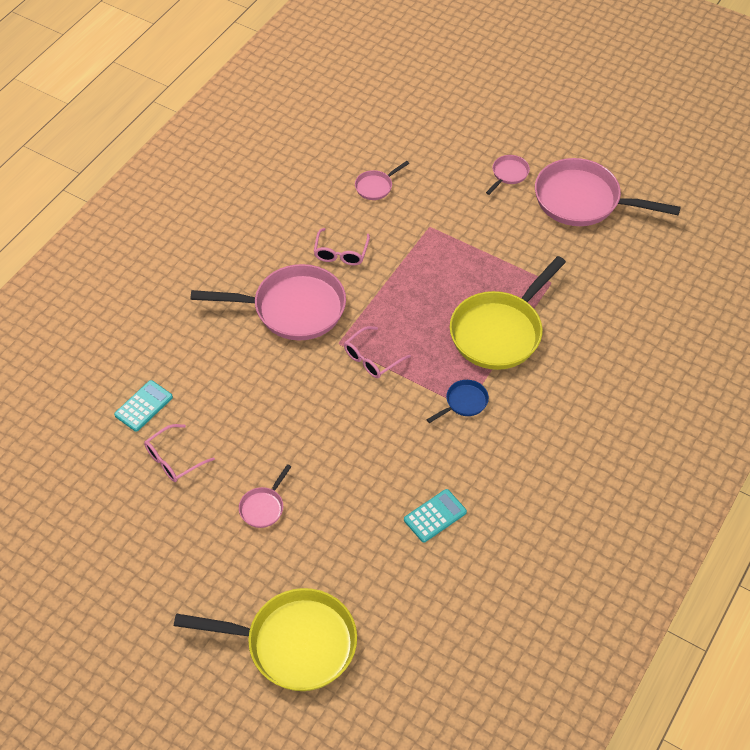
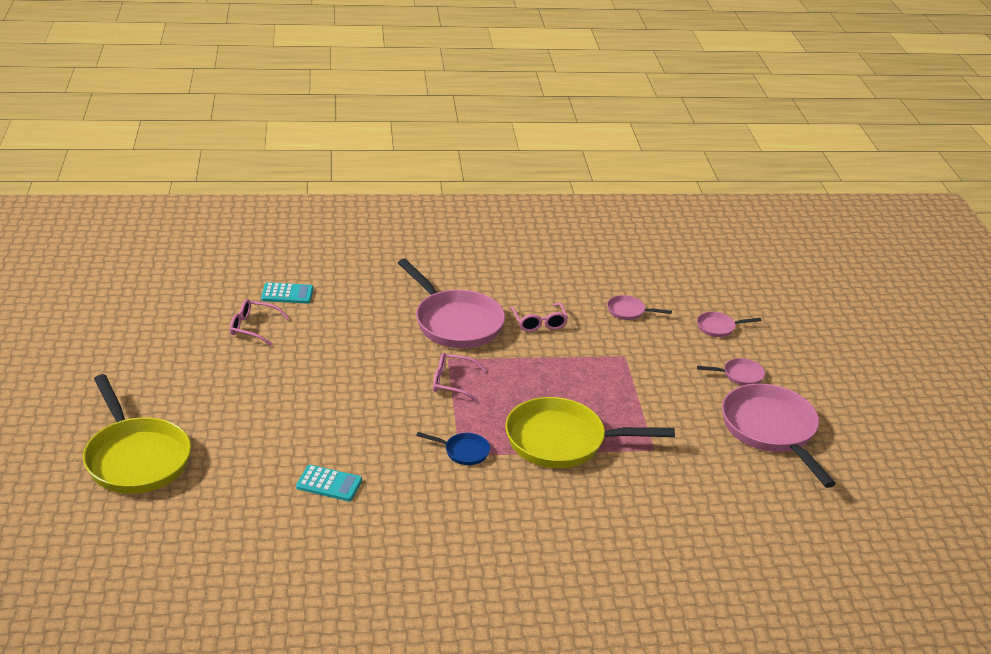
camera: 50 degrees right, 20 degrees down
(263, 507) = (250, 388): pink pan -> pink pan (718, 327)
(341, 253) = (539, 322): pink glasses -> pink glasses turned 75 degrees counterclockwise

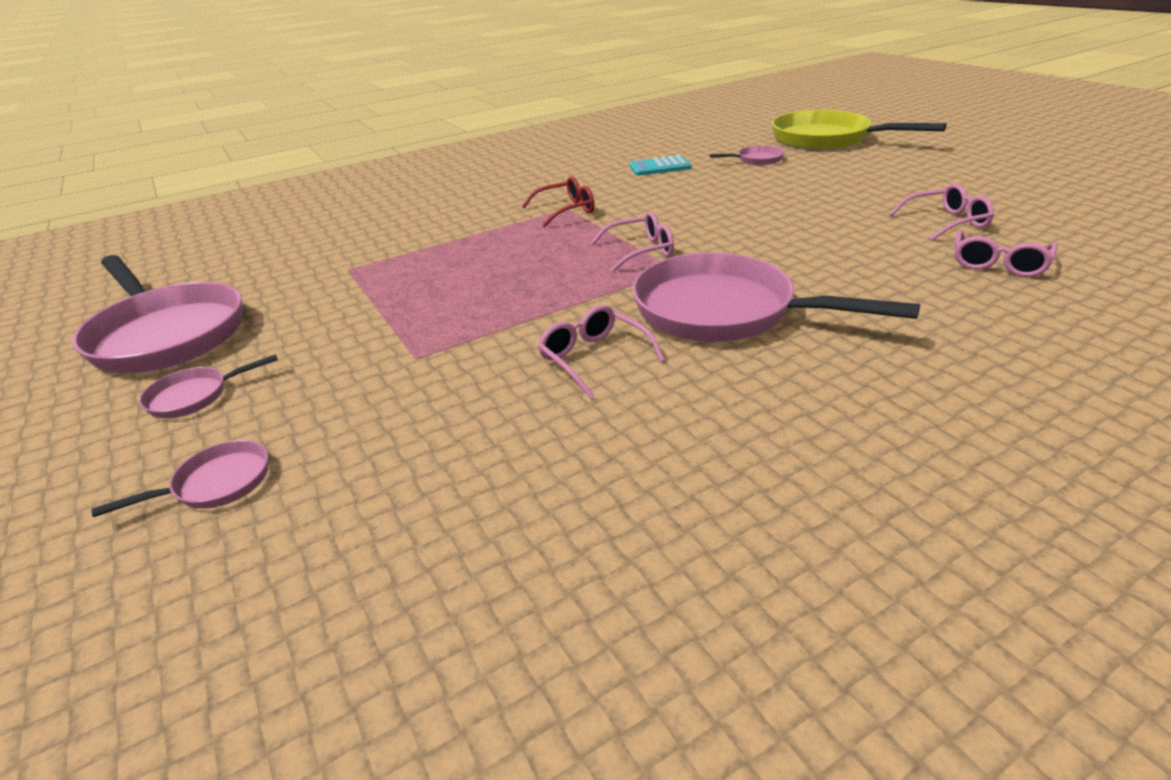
camera: 160 degrees right, 0 degrees up
(287, 294) = (998, 263): turquoise calculator -> pink glasses
(463, 452) = (565, 211): blue pan -> red glasses
(562, 441) = (464, 245): yellow pan -> none
(628, 311) = (433, 445): pink pan -> pink pan (756, 160)

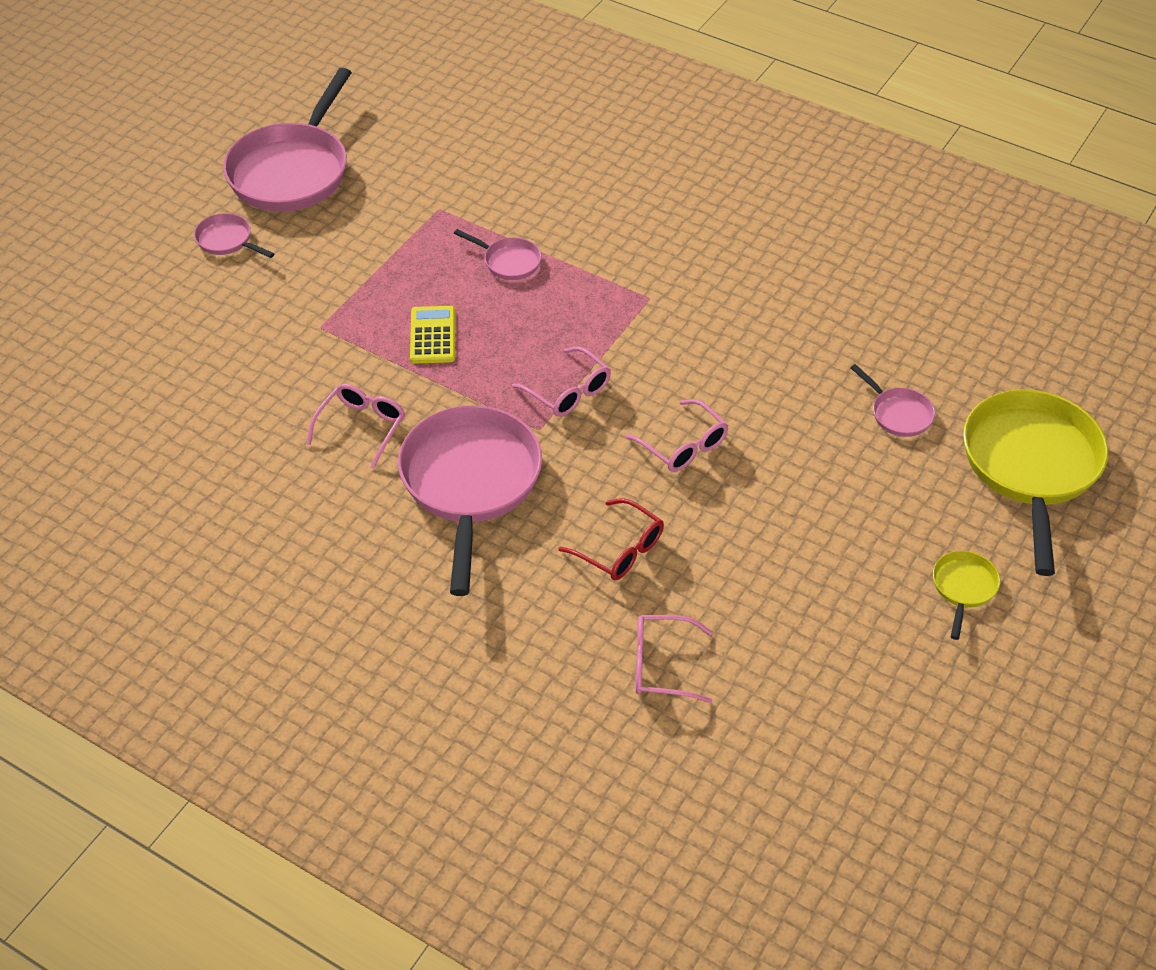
camera: 60 degrees right, 15 degrees up
(217, 484) = (154, 309): pink pan -> pink pan (509, 262)
(505, 298) = (433, 335): none -> yellow calculator
(565, 211) = (642, 299): red glasses -> red glasses (619, 549)
(660, 167) = (822, 330): turquoise calculator -> none
(930, 166) = (963, 588): none -> yellow pan
(945, 222) = (759, 617): pink glasses -> pink glasses (683, 445)

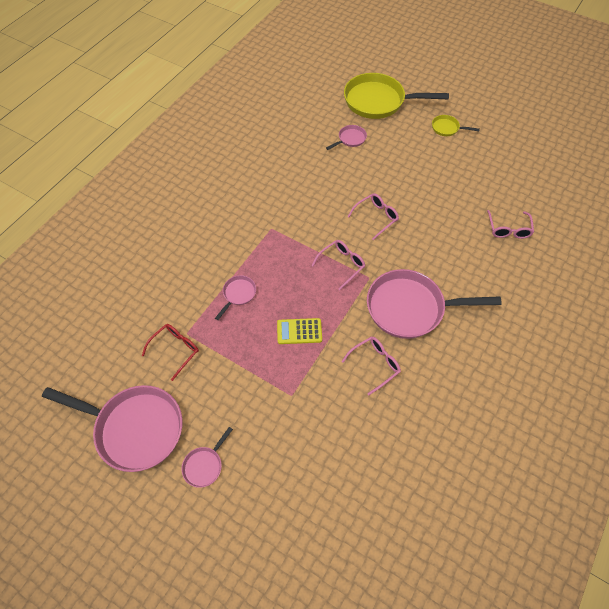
camera: 90 degrees left, 10 degrees up
(361, 428) = (374, 365): pink glasses -> pink glasses turned 120 degrees clockwise
(619, 549) = (444, 244): red glasses -> red glasses (175, 350)

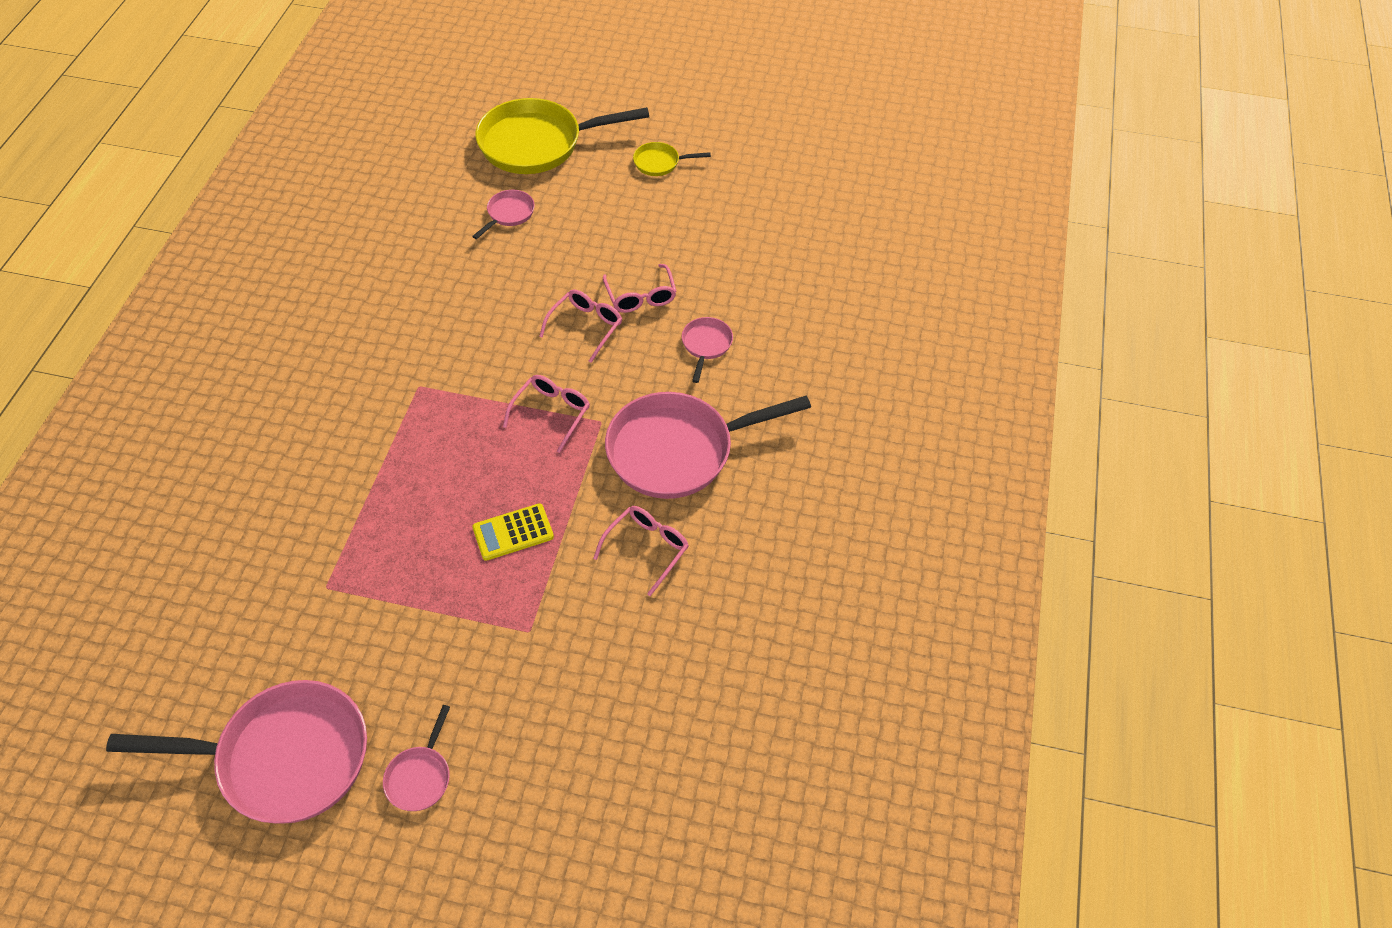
camera: 20 degrees left, 5 degrees down
(175, 350) = (314, 618): red glasses -> none
(238, 294) = (395, 503): pink pan -> pink pan (706, 345)
(508, 229) = (794, 295): pink glasses -> pink glasses (640, 296)

